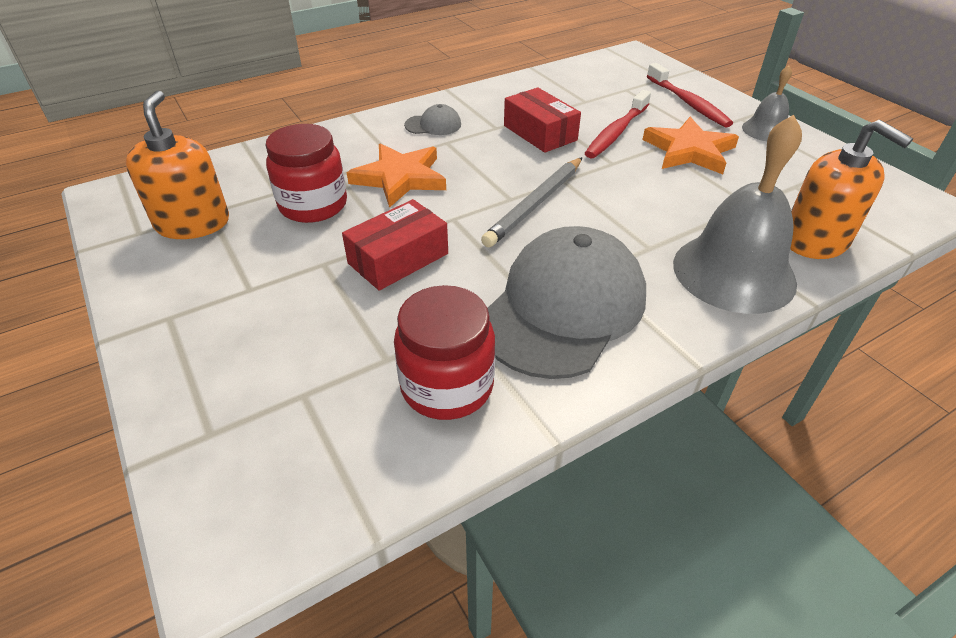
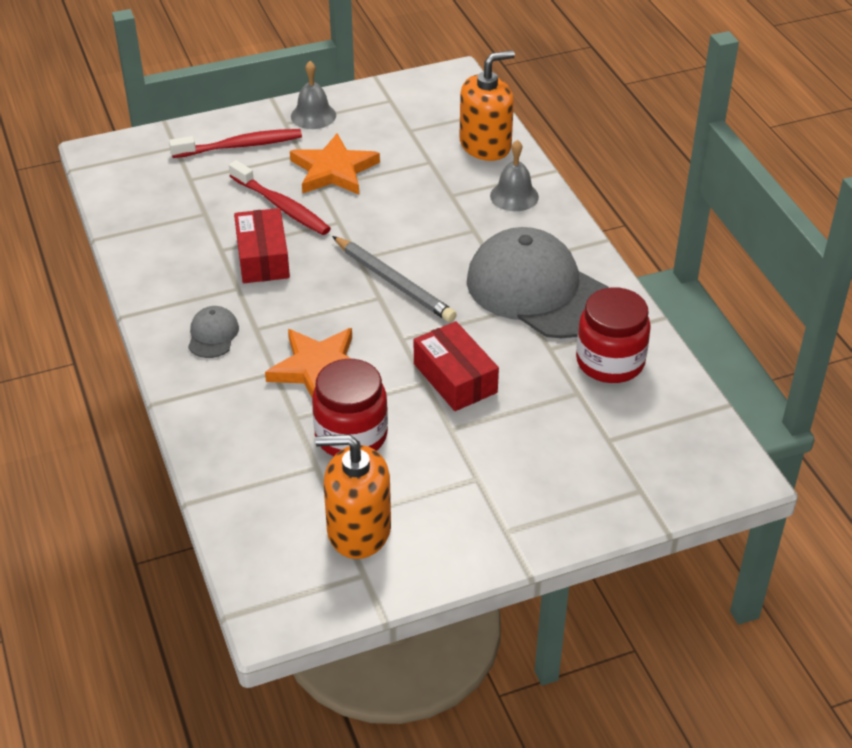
camera: 80 degrees left, 0 degrees up
(540, 133) = (262, 258): red box -> red box turned 75 degrees counterclockwise
(733, 272) = (514, 196): grey bell -> grey bell, size x0.52

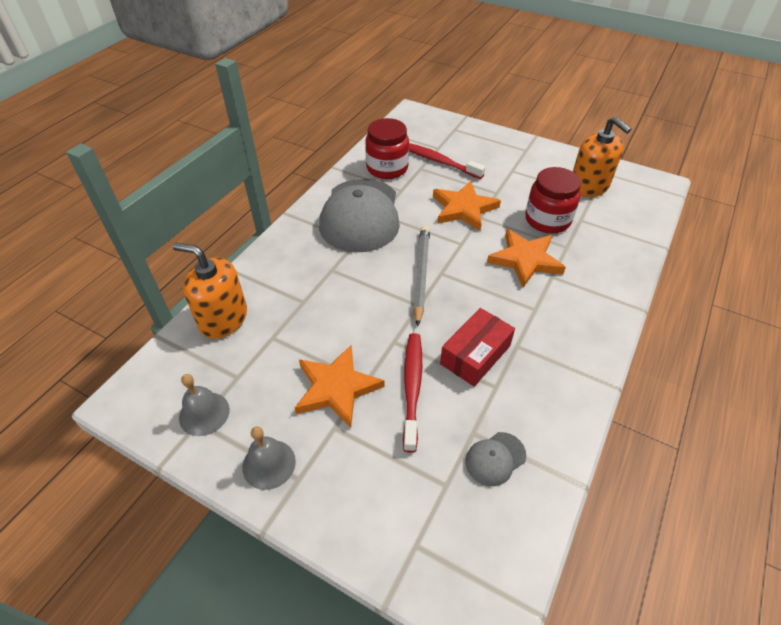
camera: 130 degrees left, 5 degrees up
(213, 335) = (566, 324): grey cap -> grey cap (495, 458)
(239, 146) = (365, 486): red toothbrush -> red toothbrush (439, 161)
(455, 378) = (463, 208): red box -> orange star
(514, 196) = (275, 271): grey bell -> grey bell (204, 413)

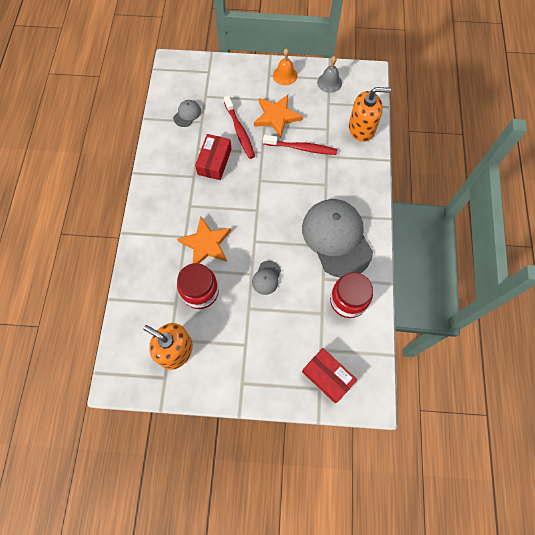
camera: 155 degrees right, 20 degrees up
(269, 464) = (285, 75): grey bell -> orange bell
(421, 274) = (268, 204): grey pencil -> none
(439, 161) = (310, 329): red toothbrush -> red toothbrush (301, 148)
(442, 133) = (327, 376): none -> red box
(463, 208) = (266, 278): orange star -> grey cap

